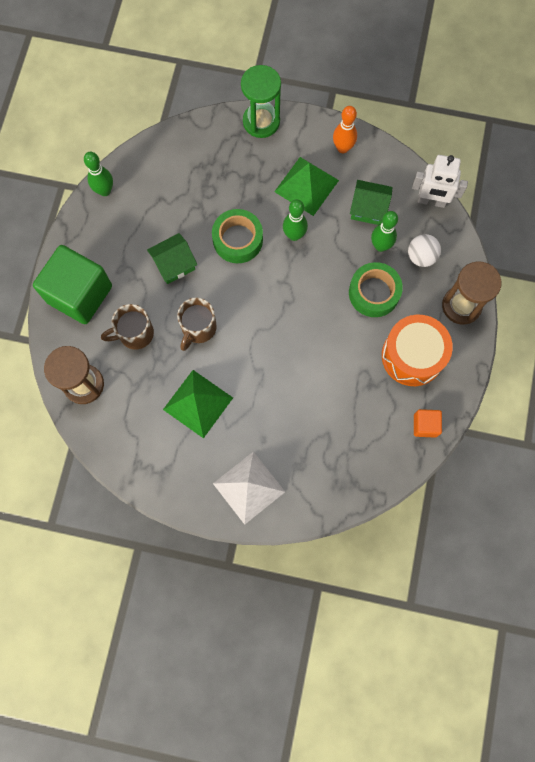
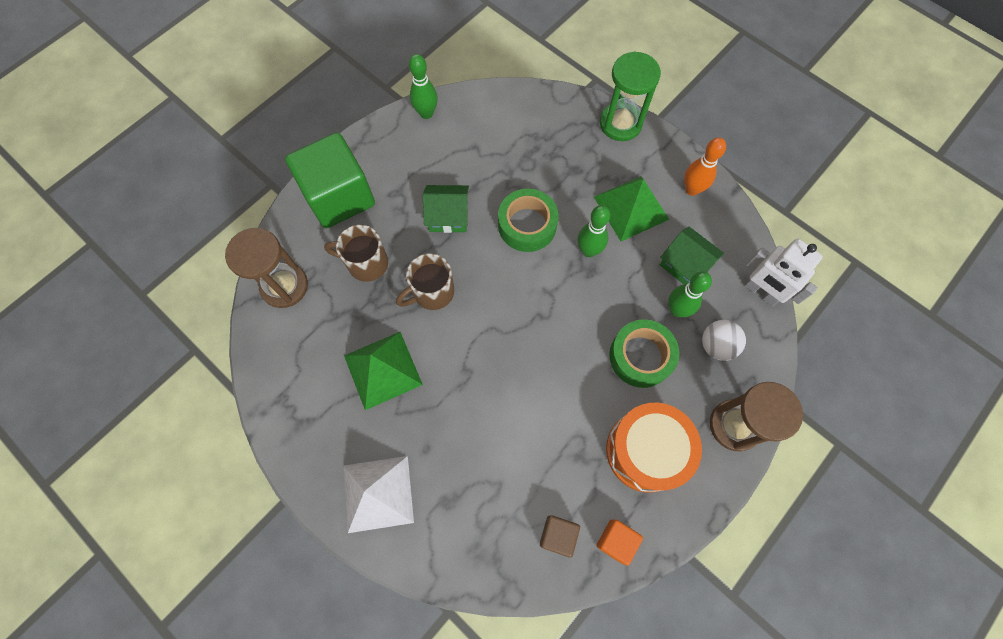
camera: 30 degrees right, 5 degrees down
(385, 444) = (558, 535): none -> brown cube

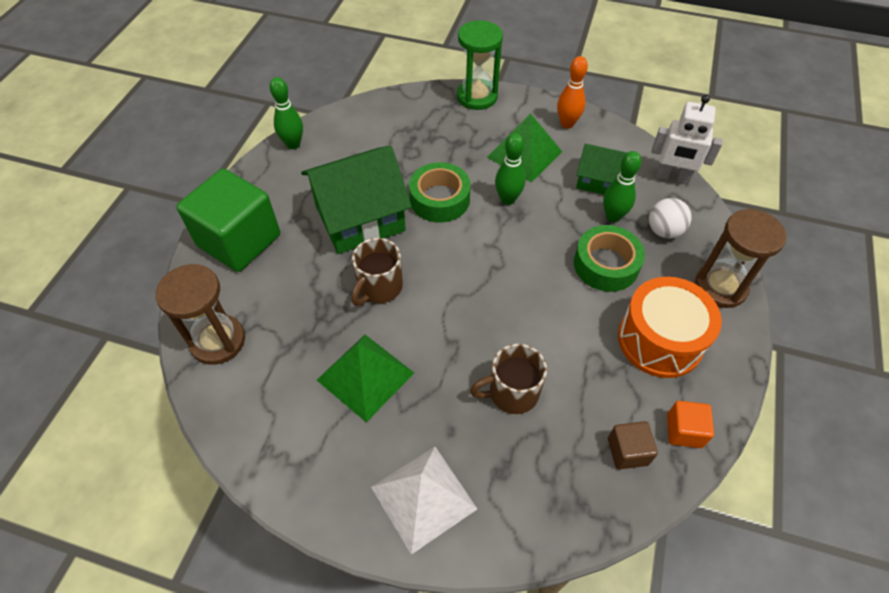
camera: 25 degrees left, 15 degrees down
(366, 263) = (297, 287): brown mug -> brown mug (511, 392)
(448, 216) = (360, 218): green house -> green house, size x1.84

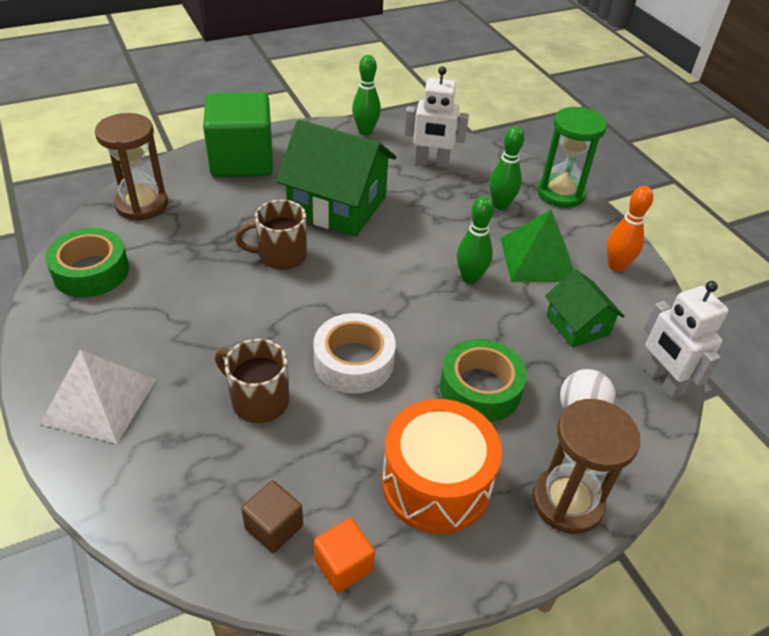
camera: 45 degrees right, 10 degrees down
(365, 376) = (186, 298): green pyramid -> none
(373, 135) = (431, 163): none -> white robot
(439, 199) = (414, 237): green tape -> green tape (91, 271)
(525, 314) = (354, 361): none -> white tape
(613, 216) = (546, 361): green bowling pin -> green bowling pin (500, 205)

